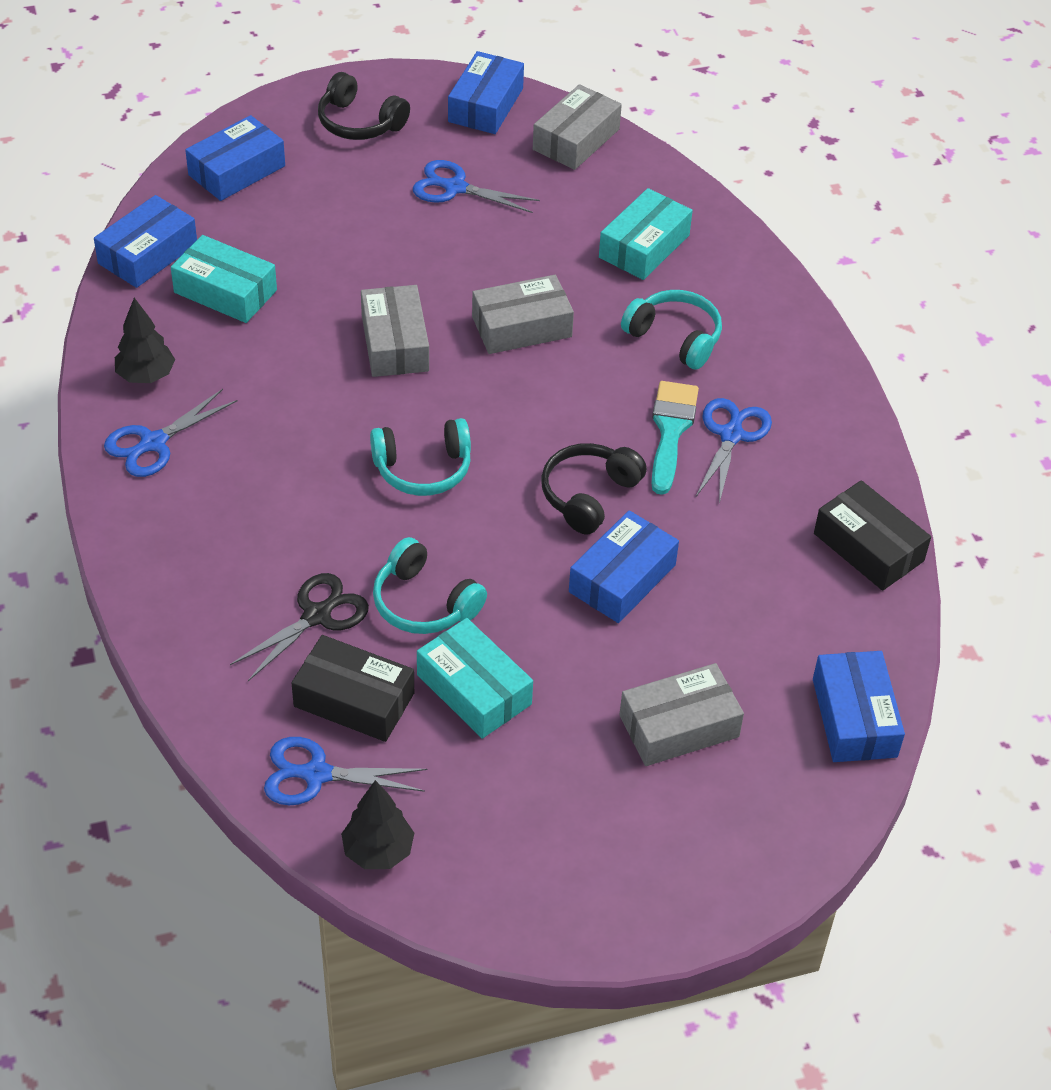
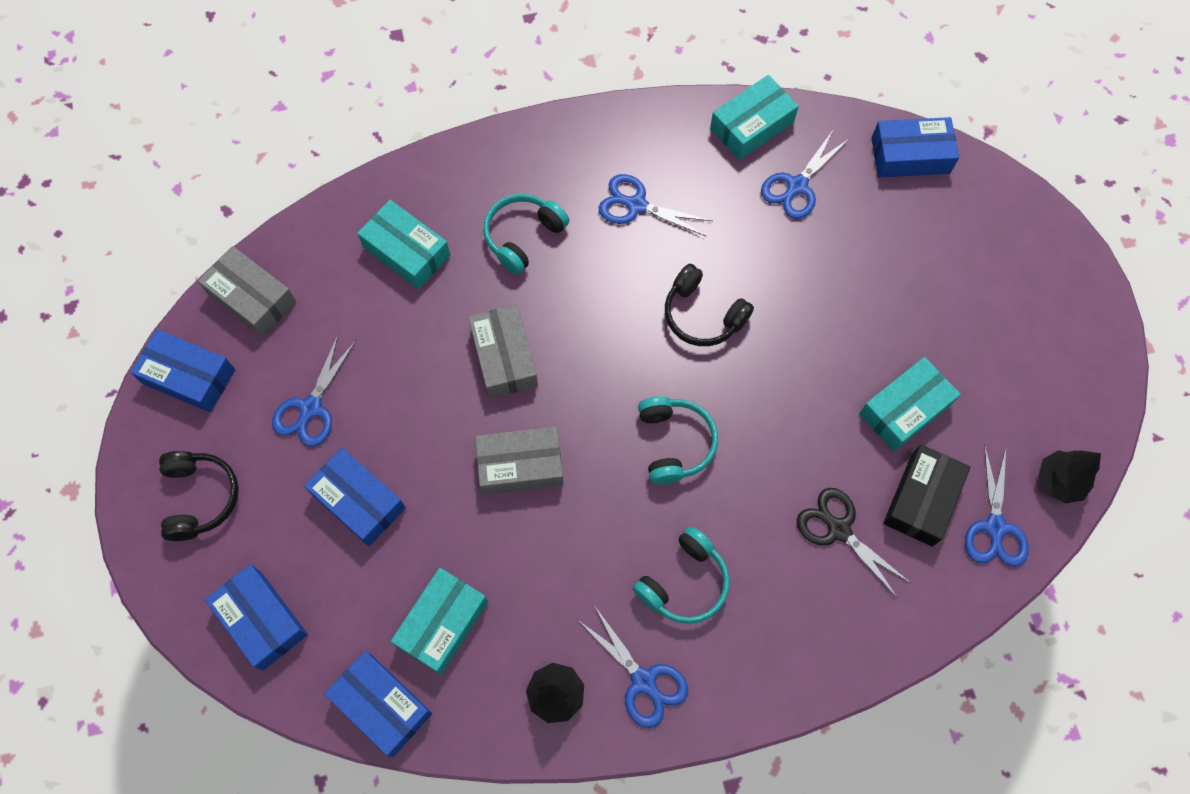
camera: 85 degrees left, 20 degrees up
(359, 123) = (200, 497): black headphones -> black headphones turned 45 degrees counterclockwise
(424, 603) = (821, 445): turquoise headphones -> turquoise headphones (684, 582)
(622, 578) = (789, 296): blue box -> blue box (358, 501)
(671, 430) = (631, 249): turquoise brush -> none
(679, 726) = (927, 268): grey box -> none
(783, 591) = (796, 186): none -> blue scissors
(868, 547) = (752, 125): black box -> turquoise box

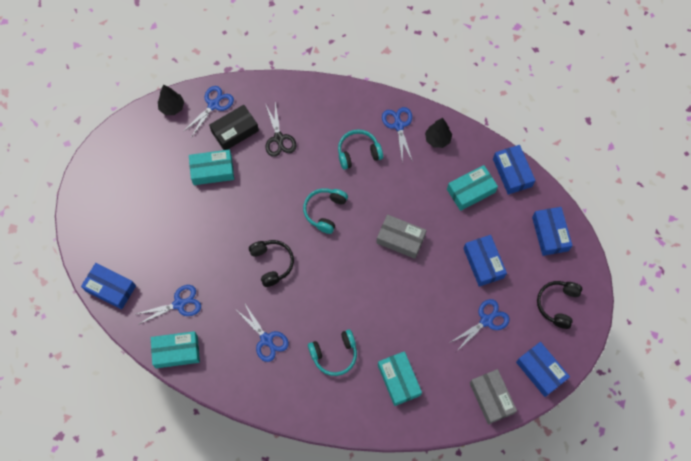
camera: 150 degrees left, 0 degrees up
(504, 357) = (380, 295): grey box -> none

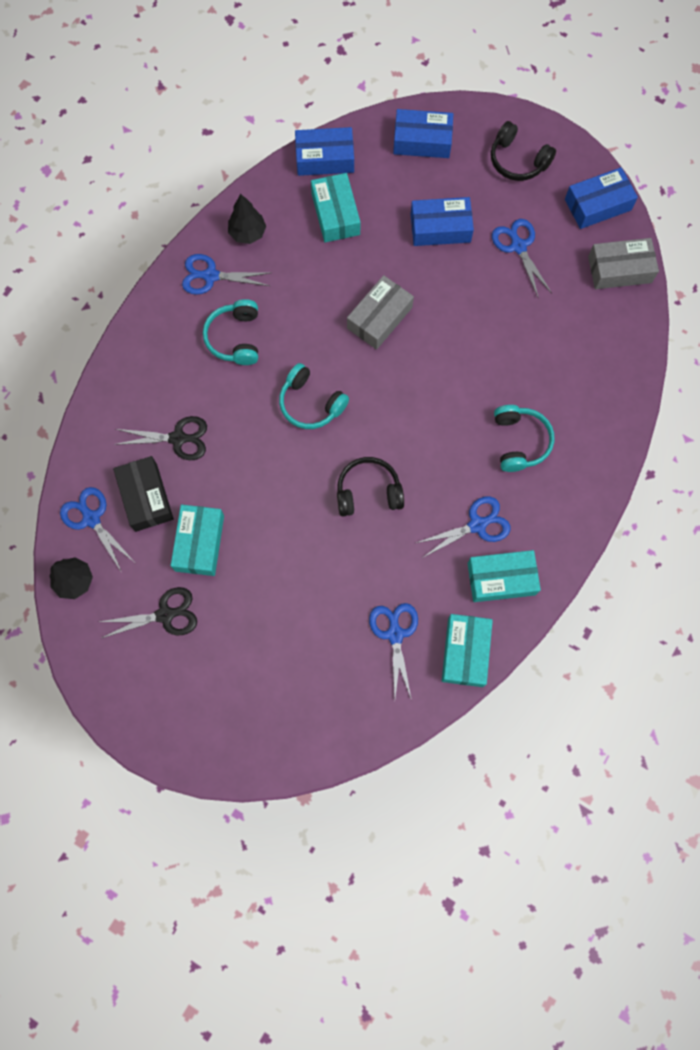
camera: 75 degrees left, 5 degrees up
(110, 288) = (344, 730): blue box -> none
(162, 164) = (166, 614): none -> black scissors
(398, 380) = (572, 371): turquoise box -> turquoise box (501, 579)

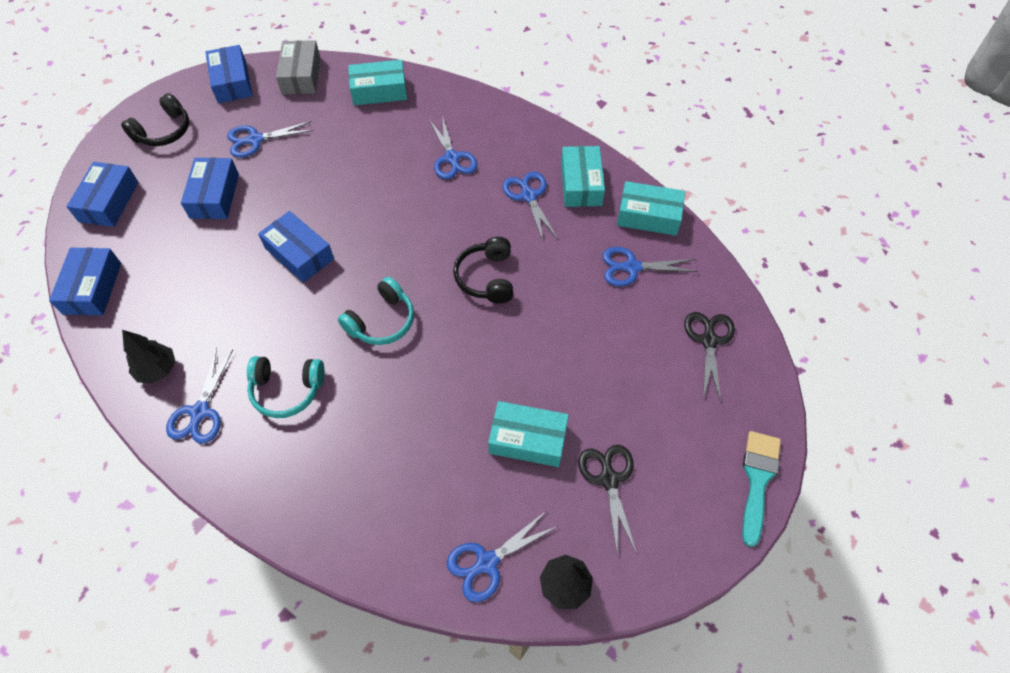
camera: 85 degrees left, 15 degrees down
(146, 497) = (467, 496): black box -> none
(170, 748) = (757, 480): none -> turquoise brush
(178, 438) = (399, 456): black scissors -> black scissors (709, 340)
(335, 214) = (165, 283): turquoise box -> turquoise box (379, 91)
(379, 318) = (299, 254): grey box -> blue box
(519, 441) = (452, 158): turquoise headphones -> blue scissors

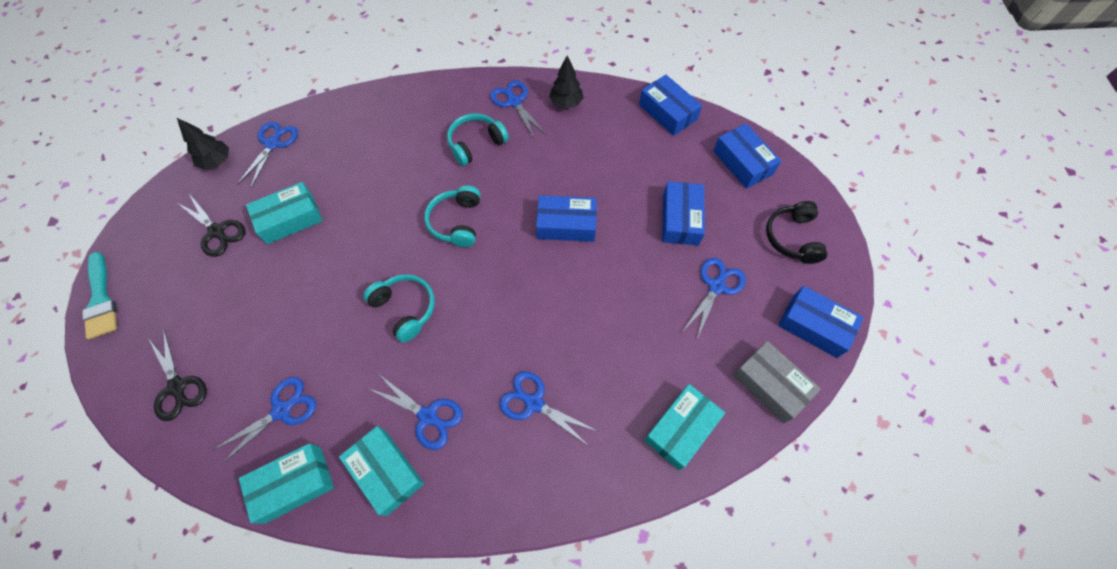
camera: 140 degrees right, 5 degrees up
(214, 196) = (680, 219): blue box -> blue box turned 45 degrees clockwise
(486, 277) = (405, 309): black headphones -> turquoise headphones

